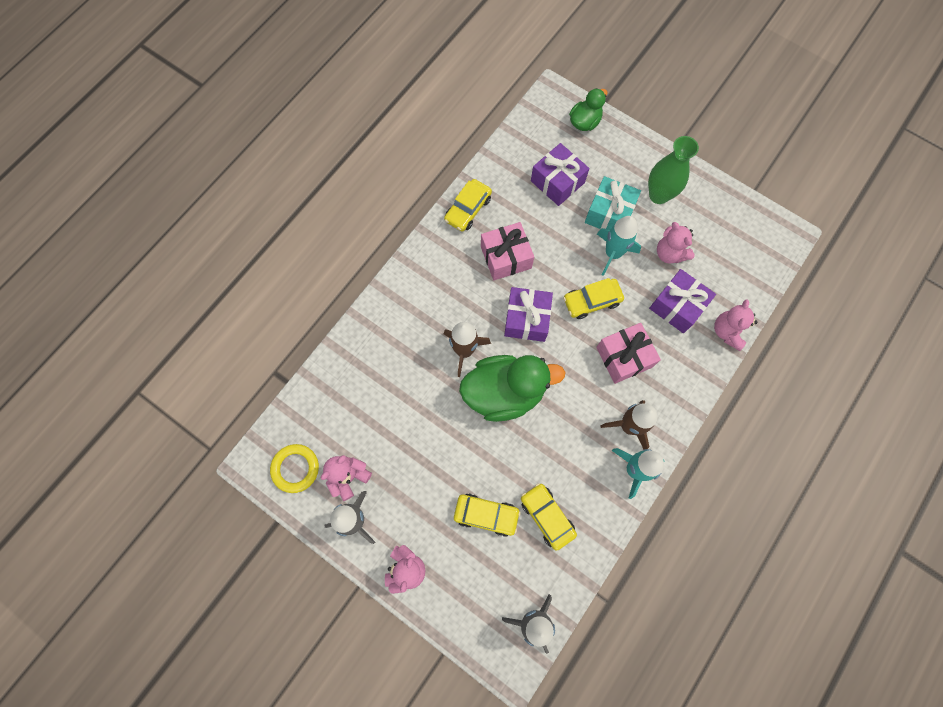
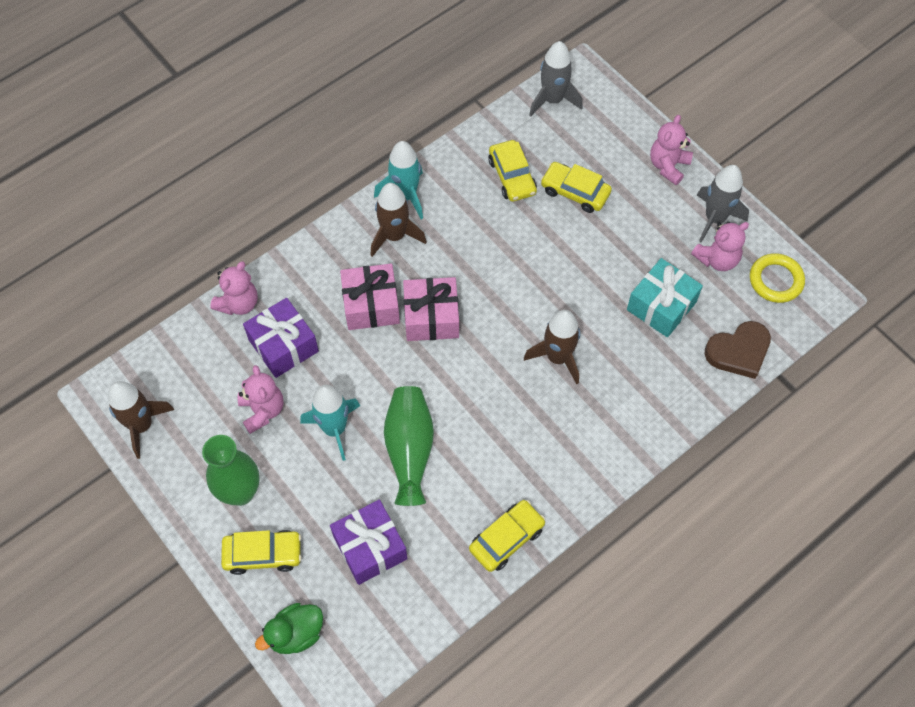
camera: 165 degrees left, 10 degrees down
(321, 392) = (738, 352): none -> brown heart
(504, 392) = (522, 301): green duck -> none
(506, 257) = (474, 458): pink gift -> pink gift (431, 317)
(527, 319) = (471, 375): purple gift -> none
(554, 252) = (409, 450): none -> green vase
(592, 301) = (384, 376): yellow car -> yellow car (263, 554)
(609, 213) = (317, 483): turquoise gift -> turquoise gift (661, 306)
(749, 222) = (141, 425): none -> brown rocket

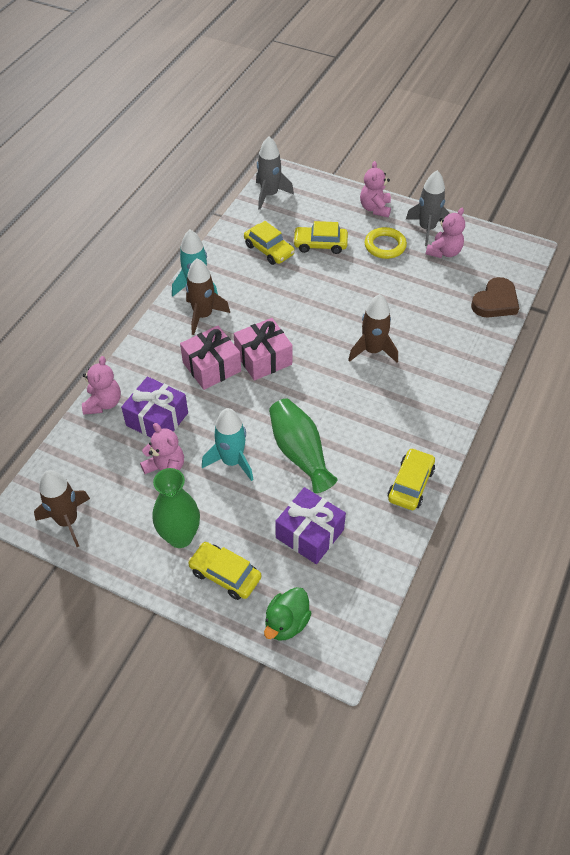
camera: 25 degrees left, 10 degrees down
(263, 554) = (225, 575): yellow car -> yellow car turned 120 degrees counterclockwise
(661, 306) = (425, 293): turquoise gift -> none
(775, 280) = (491, 251): yellow ring -> yellow ring (385, 246)

